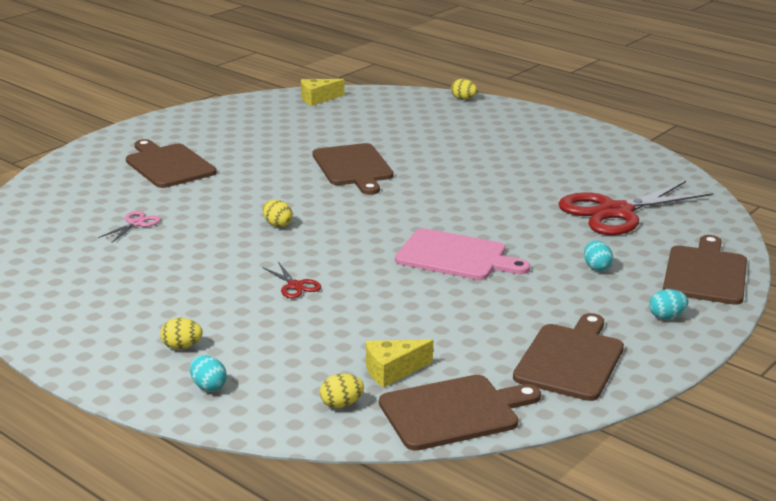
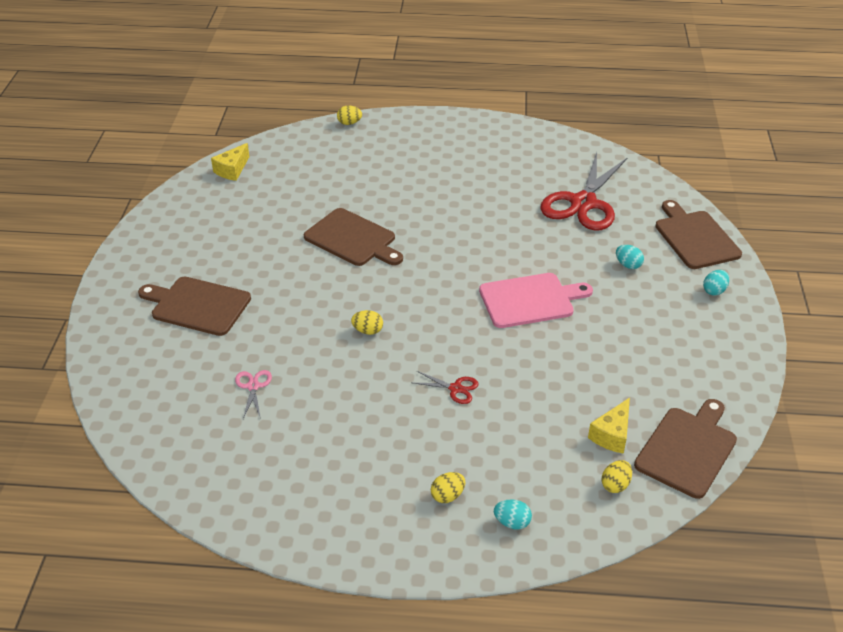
camera: 35 degrees left, 15 degrees up
(571, 359) = (702, 361): brown cutting board -> none

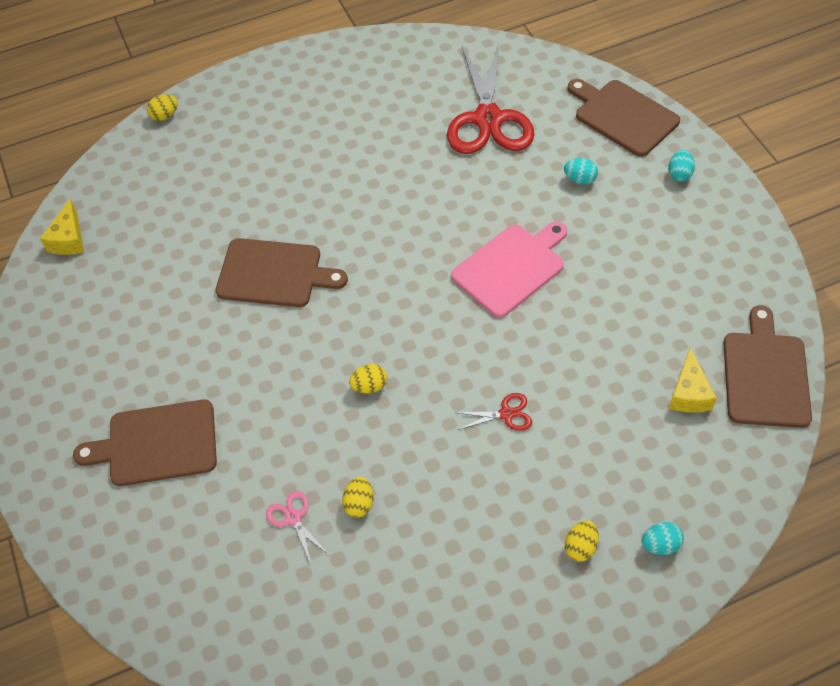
camera: 25 degrees left, 15 degrees up
(615, 485) = (726, 450): yellow egg -> yellow egg (359, 503)

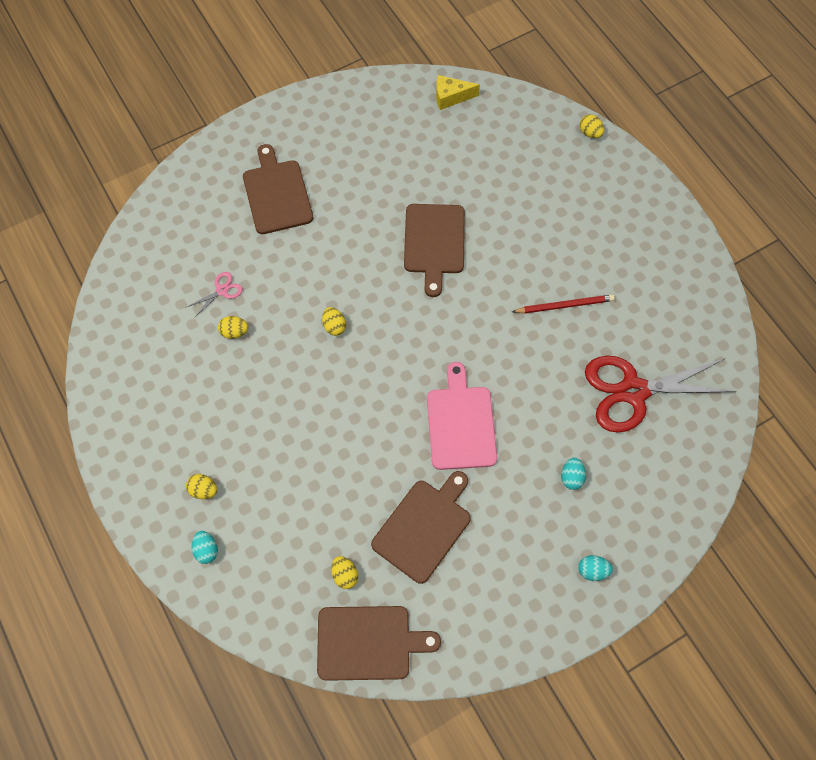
camera: 80 degrees right, 10 degrees up
(380, 162) = (565, 305): none -> red pencil
(506, 414) = (315, 429): red scissors -> none
(511, 268) = (461, 423): pink cutting board -> pink cutting board turned 135 degrees counterclockwise
(623, 116) = (660, 516): brown cutting board -> brown cutting board (424, 527)
(689, 393) = (345, 575): yellow cheese -> yellow egg

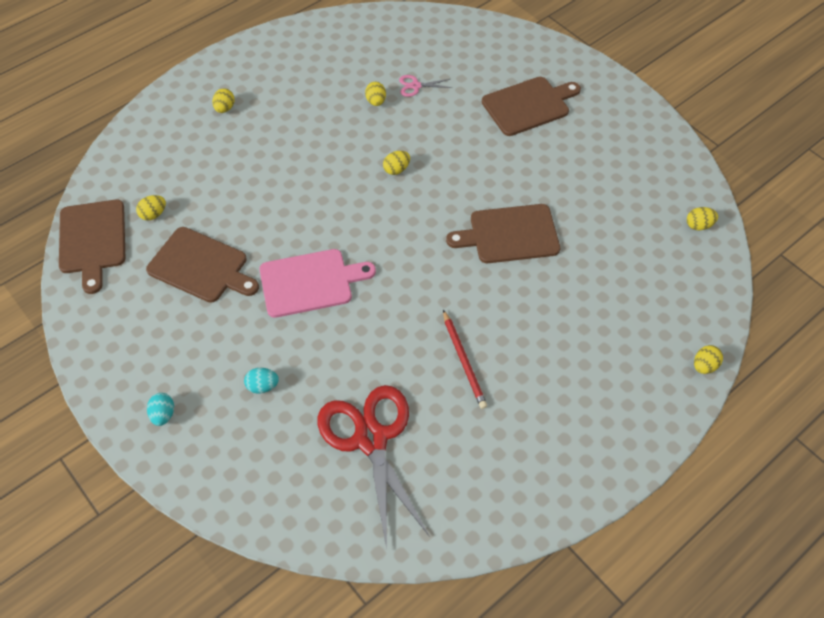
camera: 80 degrees right, 10 degrees down
(207, 550) = (172, 120): turquoise egg -> none
(222, 290) = (415, 86): pink scissors -> pink scissors turned 135 degrees clockwise
(451, 97) = (698, 225): yellow cheese -> yellow egg

